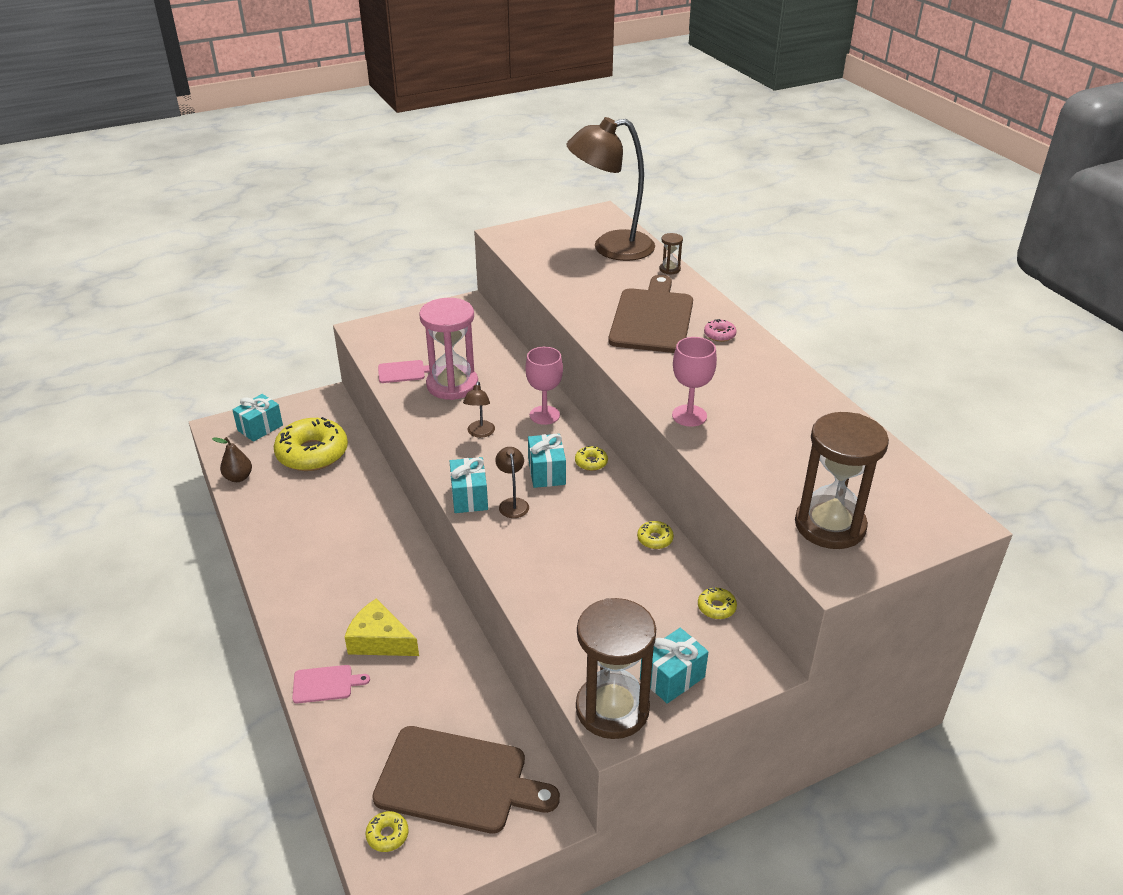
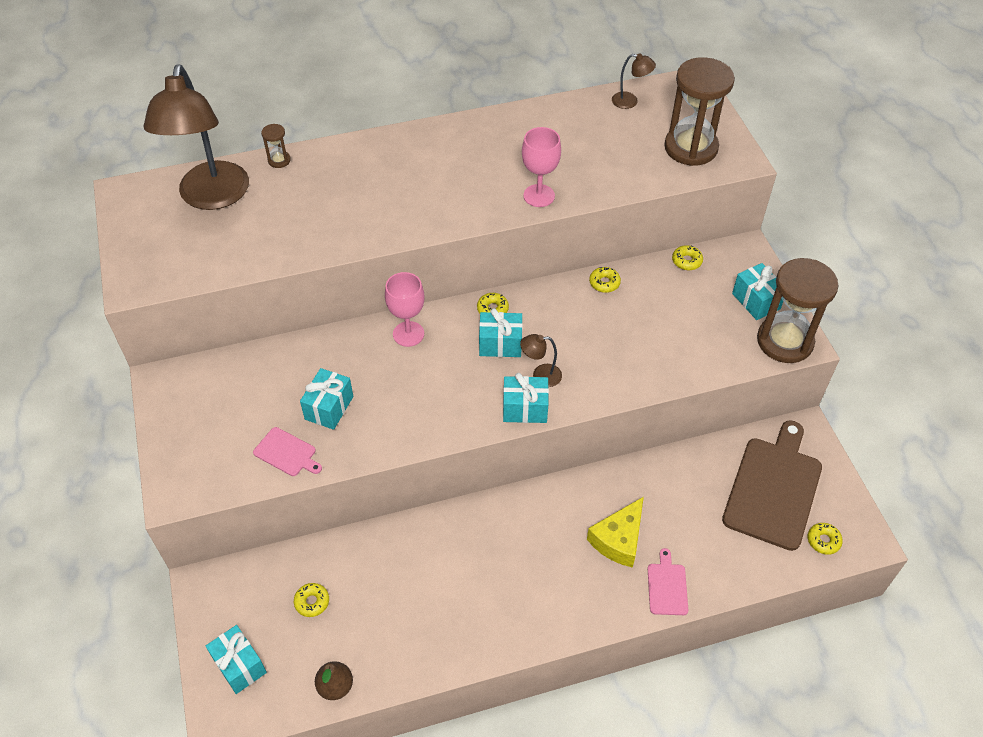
camera: 80 degrees left, 15 degrees up
(312, 453) = (312, 602): yellow donut -> yellow donut, size x0.40
(404, 372) = (287, 453): pink cutting board -> pink cutting board turned 120 degrees clockwise
(452, 385) = (329, 408): pink hourglass -> turquoise gift
(480, 433) = (424, 391): brown lamp -> brown lamp (630, 101)
(652, 318) = (371, 190): brown cutting board -> none
(719, 335) = (416, 150): pink donut -> none

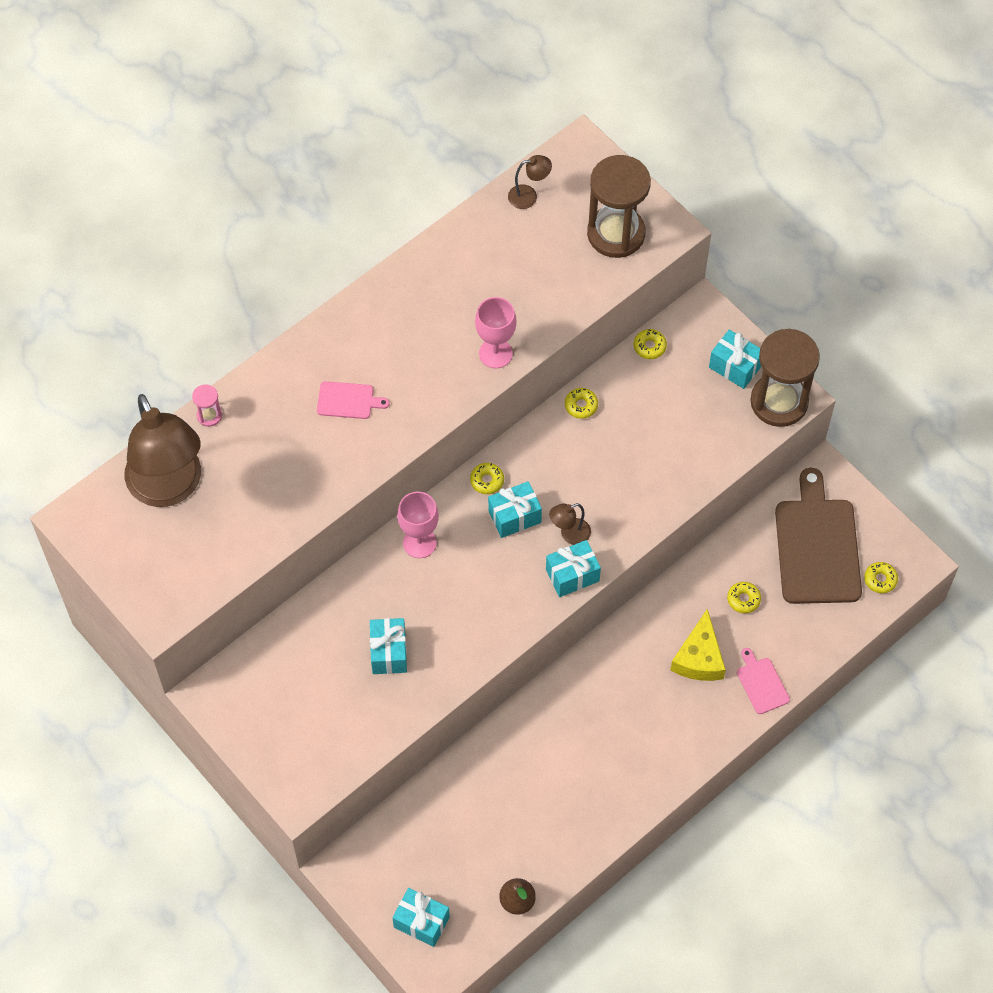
camera: 25 degrees left, 10 degrees up
(279, 160) = (209, 415): brown hourglass -> pink hourglass
(287, 453) = (376, 714): pink cutting board -> pink cutting board (348, 401)
(312, 602) = (452, 838): yellow donut -> yellow donut (743, 599)

